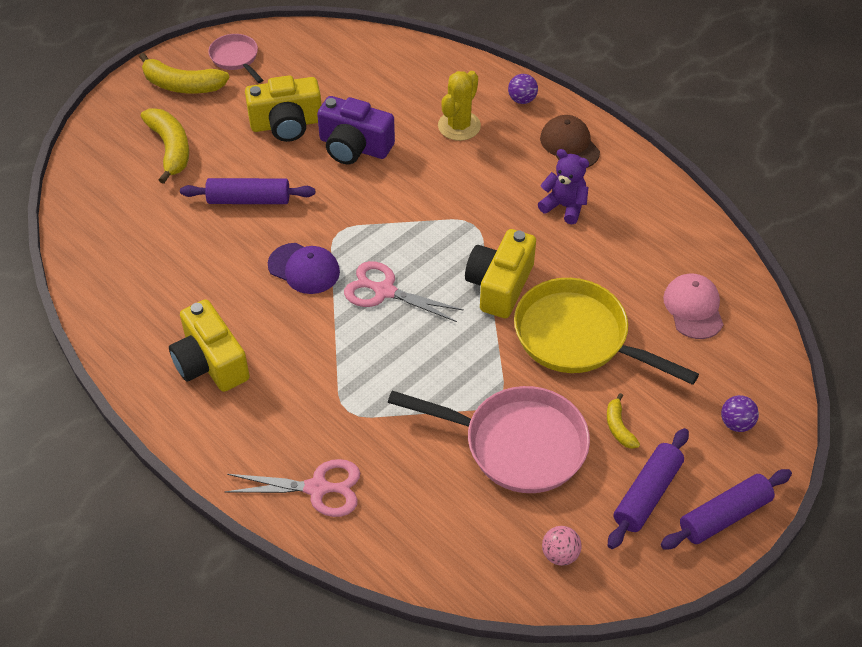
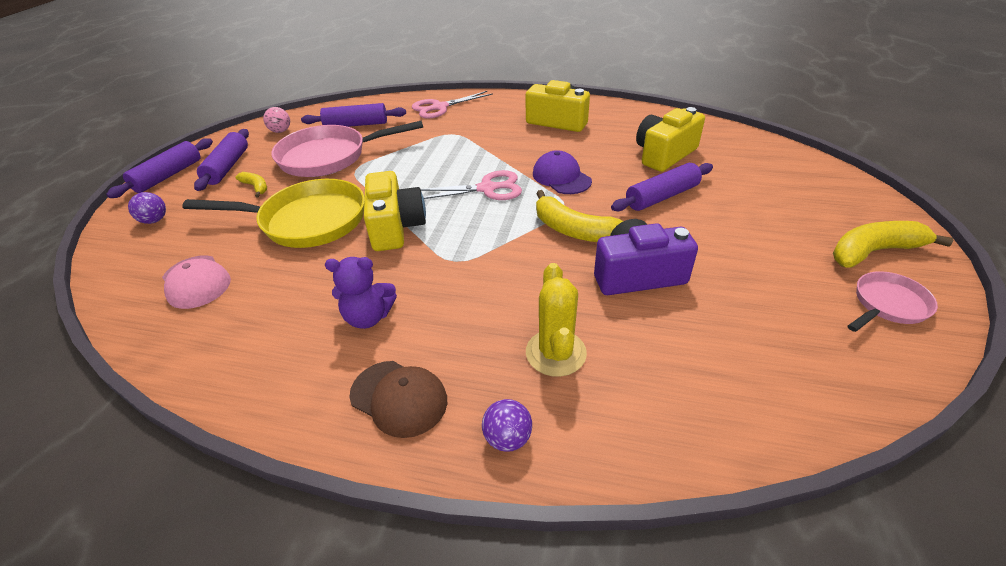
camera: 150 degrees right, 10 degrees down
(170, 149) = (778, 201): yellow banana -> yellow banana (574, 230)
(236, 58) = (887, 305): pink pan -> pink pan turned 60 degrees counterclockwise
(286, 124) = (727, 264): yellow camera -> yellow camera (664, 154)
(304, 268) = (561, 177): purple cap -> purple cap turned 60 degrees clockwise
(451, 508) = (356, 125): none -> purple rolling pin

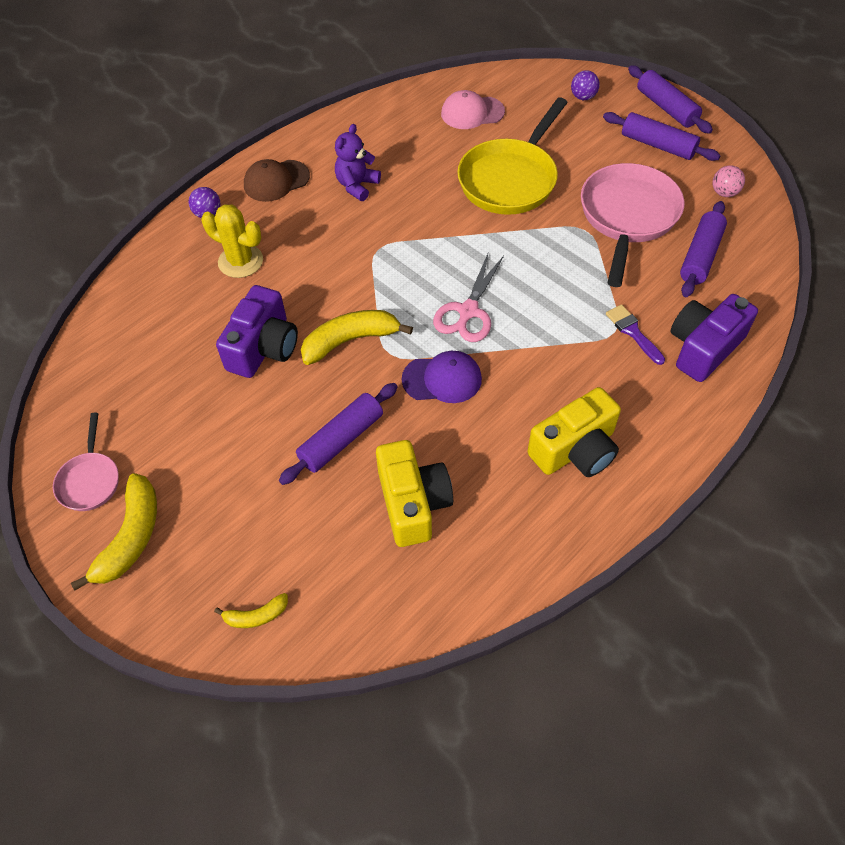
camera: 120 degrees right, 15 degrees up
(256, 187) = (599, 158): yellow banana -> yellow banana (256, 616)
(395, 227) = (455, 229): yellow camera -> none
(439, 107) = (703, 348): pink scissors -> purple camera
(447, 128) = (633, 332): none -> purple brush
(662, 196) = (341, 440): purple rolling pin -> purple rolling pin turned 45 degrees clockwise

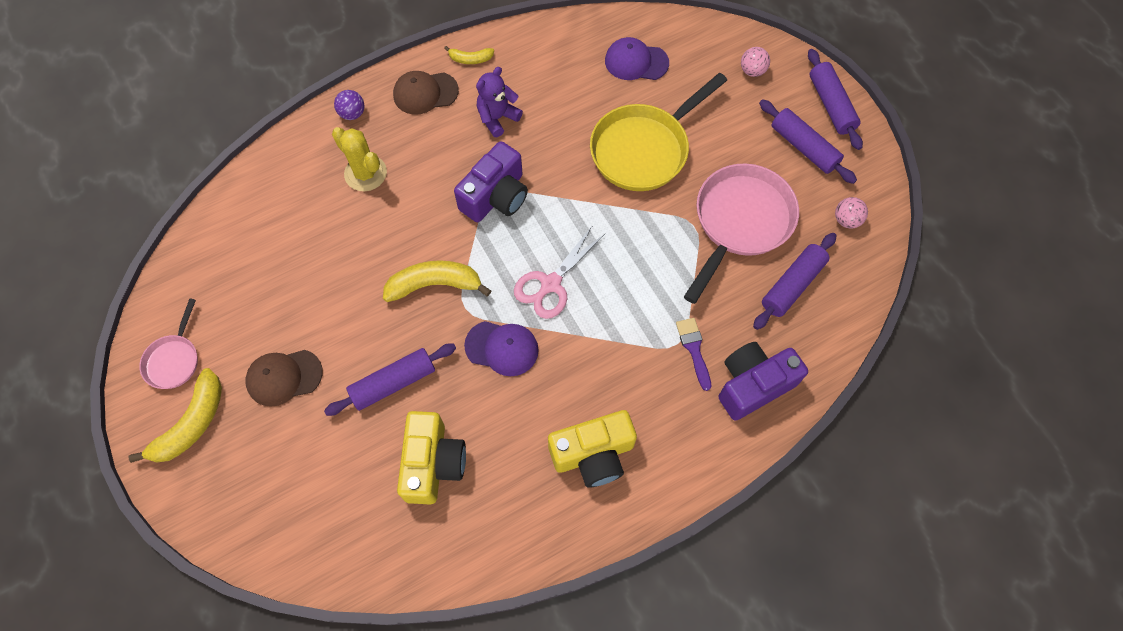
camera: 15 degrees right, 10 degrees up
(220, 465) = (284, 377): none -> brown cap
(256, 616) = (270, 527): yellow banana -> yellow banana (470, 59)
(263, 347) = (357, 270): purple camera -> purple camera (496, 196)
(472, 113) = (636, 62): pink cap -> purple cap
(583, 97) = (752, 71): purple ball -> pink ball

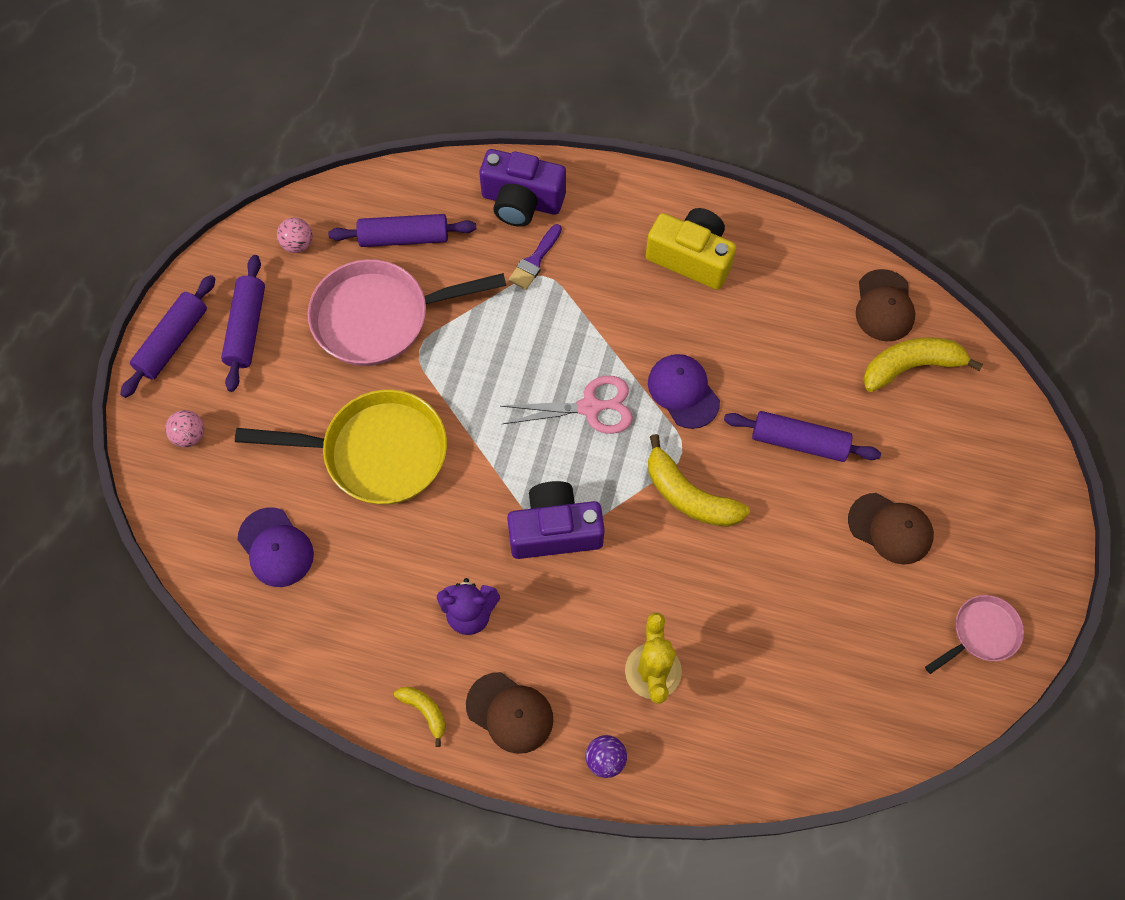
camera: 135 degrees left, 0 degrees up
(192, 424) = (1001, 557): yellow banana -> yellow banana (911, 366)
(417, 550) = (884, 306): none -> brown cap
(433, 463) = (820, 354): yellow camera -> none

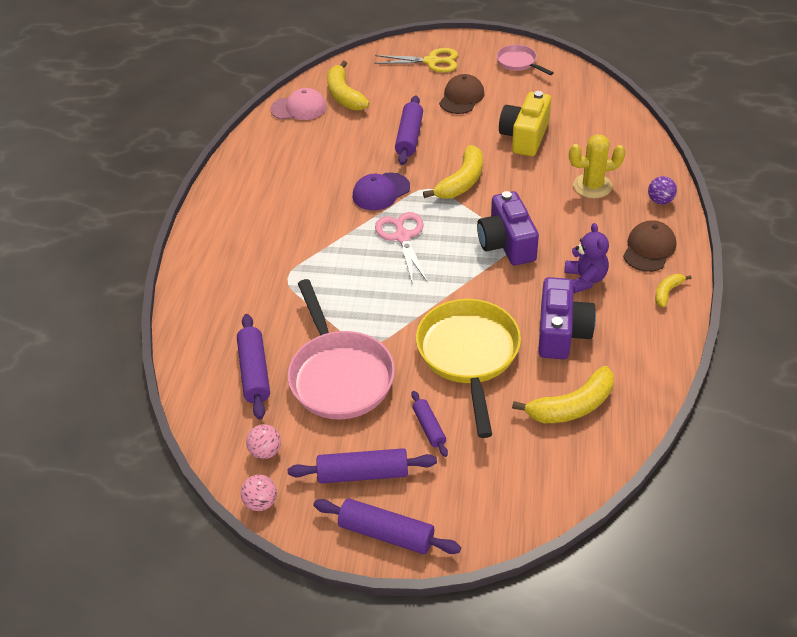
camera: 95 degrees left, 20 degrees down
(190, 436) = (484, 494): pink ball -> pink ball (261, 502)
(276, 547) = (572, 406): purple cap -> yellow banana
(286, 396) = (429, 427): none -> purple rolling pin
(521, 201) = (214, 299): purple camera -> purple camera (561, 332)
(535, 260) = (273, 284): purple brush -> none
(691, 258) = (265, 198): yellow camera -> yellow camera (525, 137)
(884, 306) = (299, 108): brown cap -> pink cap
(993, 500) = (432, 61): none -> yellow scissors

